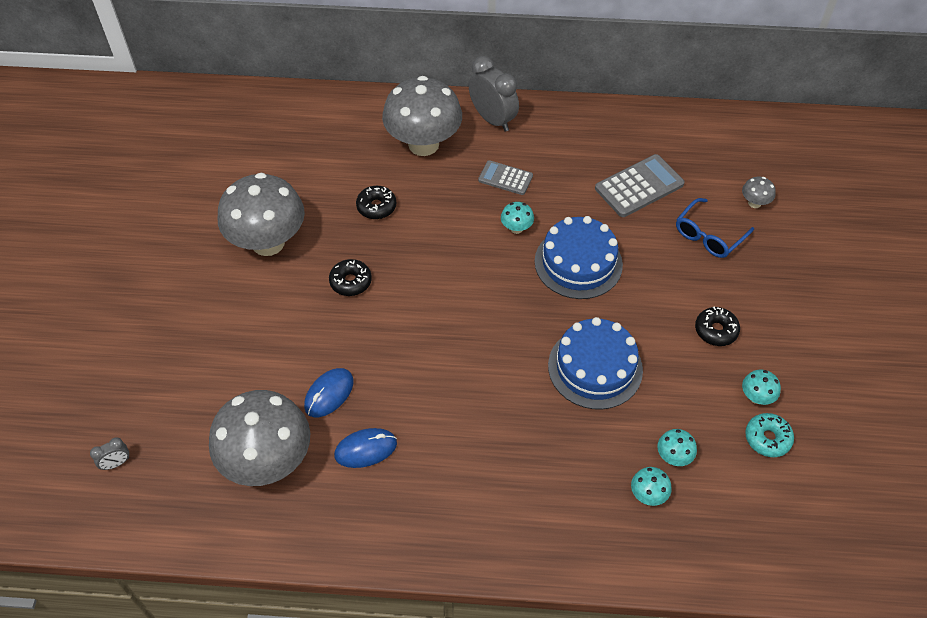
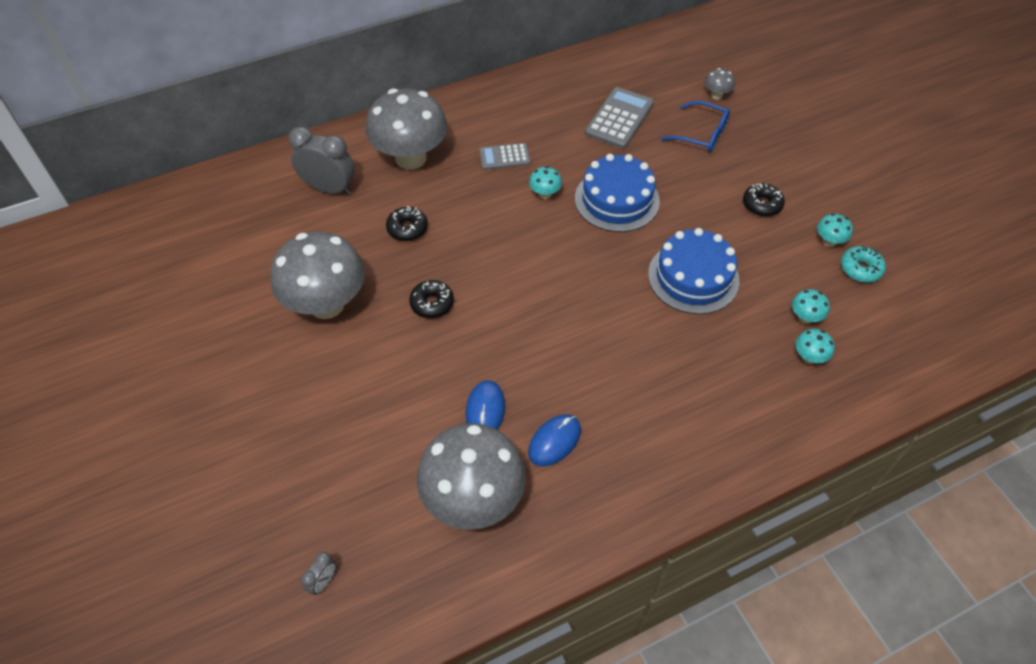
camera: 30 degrees left, 0 degrees up
(493, 119) = (457, 113): grey clock -> grey clock (329, 188)
(709, 235) = (701, 134): blue glasses -> blue glasses turned 75 degrees counterclockwise

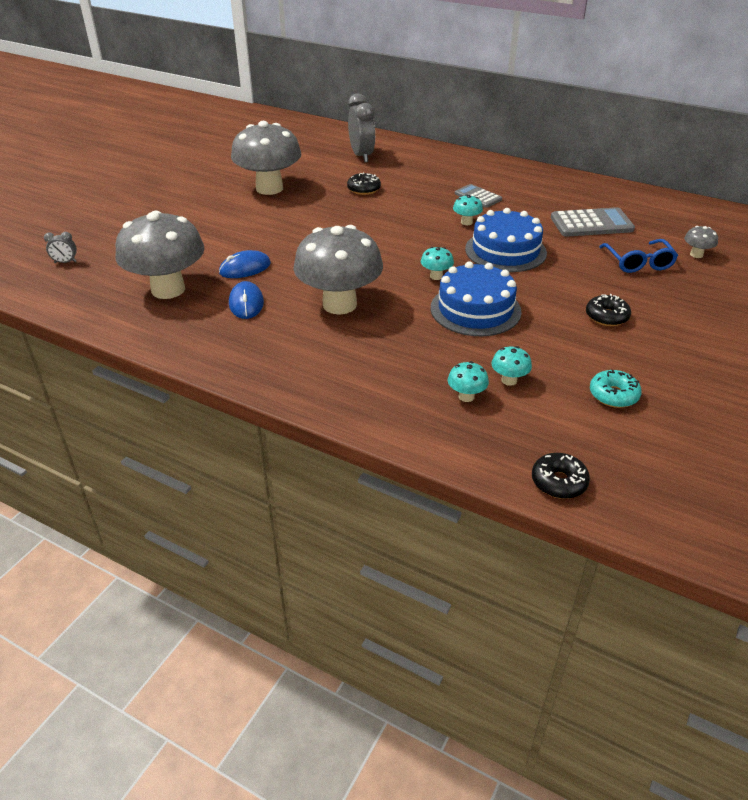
camera: 55 degrees right, 15 degrees down
(411, 158) = (425, 168): grey mushroom -> grey mushroom (339, 304)
(432, 303) = (312, 219): black donut -> black donut (559, 482)
(554, 441) = (246, 303): blue mouse -> blue mouse turned 75 degrees clockwise
(829, 241) = (619, 366): turquoise mushroom -> turquoise mushroom (436, 276)

